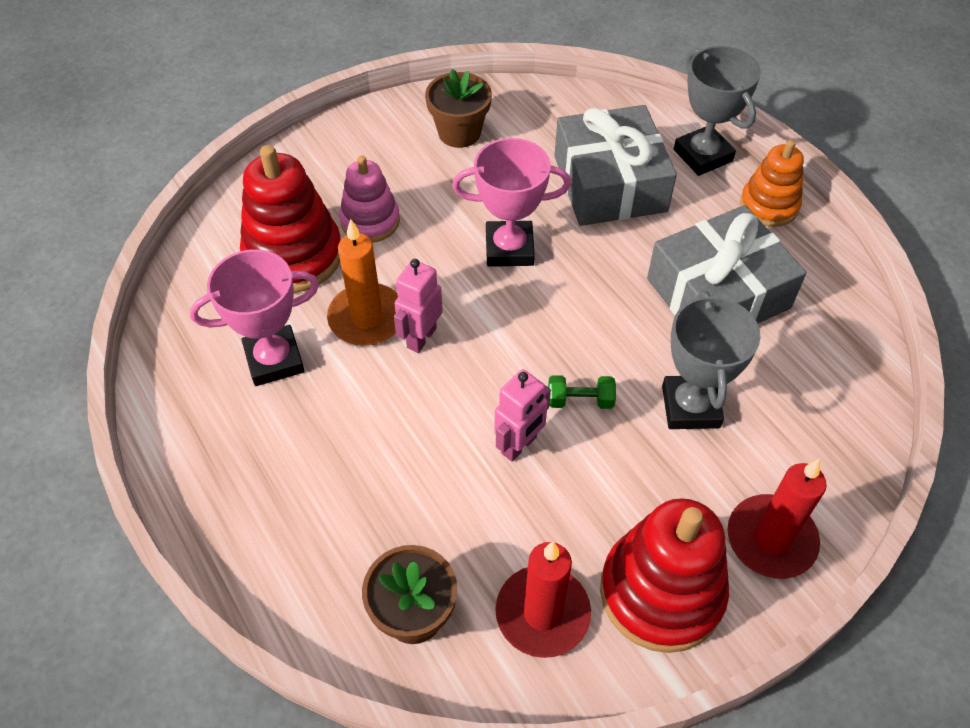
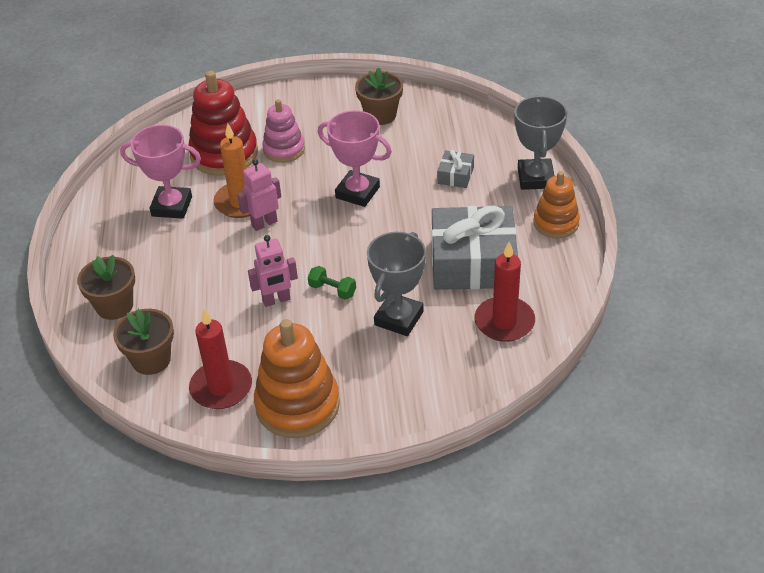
camera: 30 degrees right, 10 degrees down
(299, 551) = (114, 306): none -> brown flower pot
(610, 183) = (455, 175): grey gift -> grey gift, size x0.44
(661, 592) = (297, 405): red stacking toy -> orange stacking toy
(771, 539) = (387, 405): red candle -> red candle (504, 322)

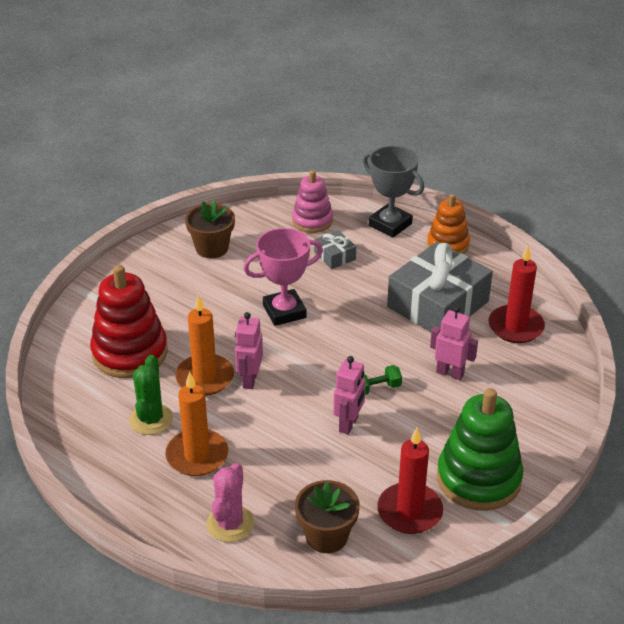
camera: 50 degrees left, 5 degrees down
(114, 306) = (230, 524): brown flower pot -> pink cactus
(161, 249) = (197, 455): none -> orange candle
(172, 206) = (151, 419): pink trophy -> green cactus
(284, 149) = (175, 318): pink stacking toy -> pink stacking toy (312, 220)
(297, 405) = (478, 479): orange stacking toy -> green stacking toy
(399, 318) = (450, 373): grey trophy -> pink robot

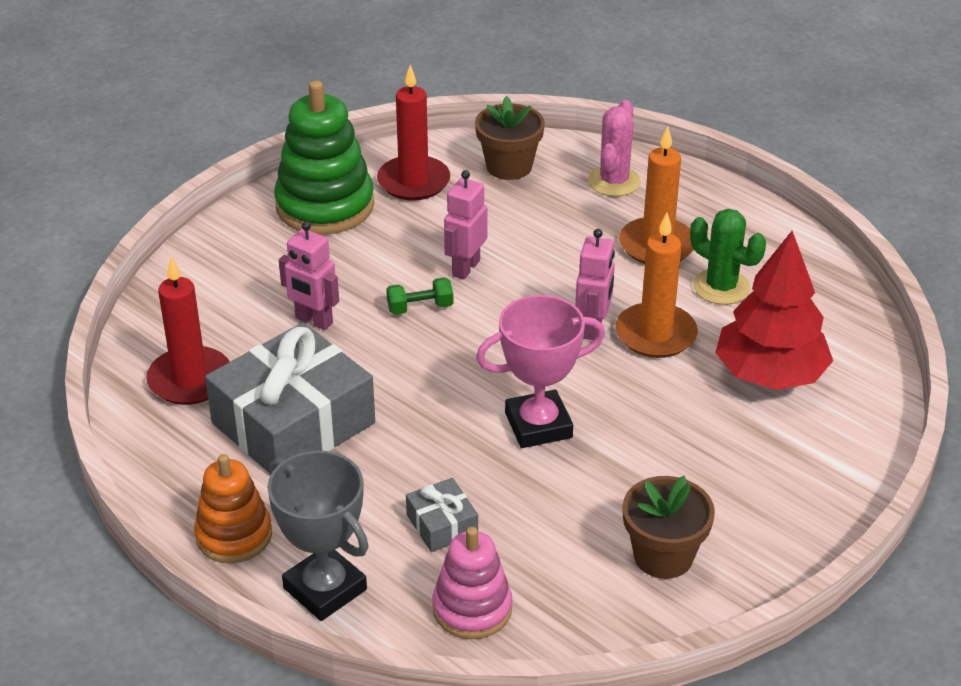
camera: 175 degrees left, 0 degrees up
(130, 353) = (769, 375): red stacking toy -> red tree
(151, 419) = (721, 287): green cactus -> green cactus turned 60 degrees counterclockwise

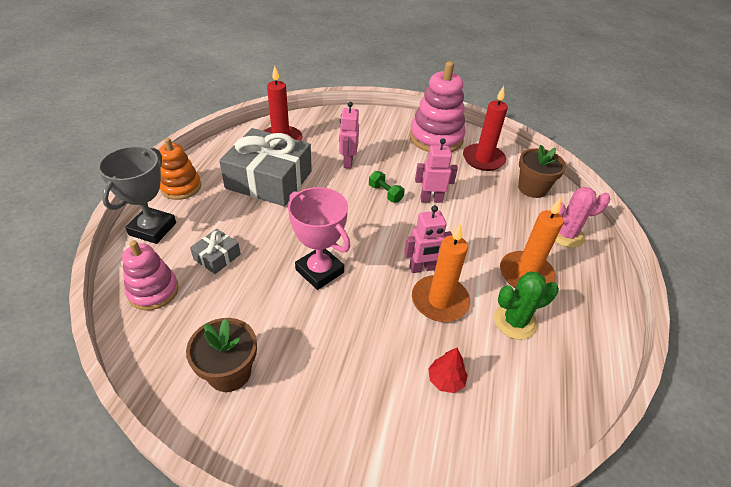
camera: 60 degrees right, 5 degrees up
(325, 206) = (436, 138): green stacking toy -> pink stacking toy
(721, 287) = (515, 321): green cactus -> green cactus turned 60 degrees clockwise
(769, 375) = (445, 380): red tree -> red tree, size x0.43

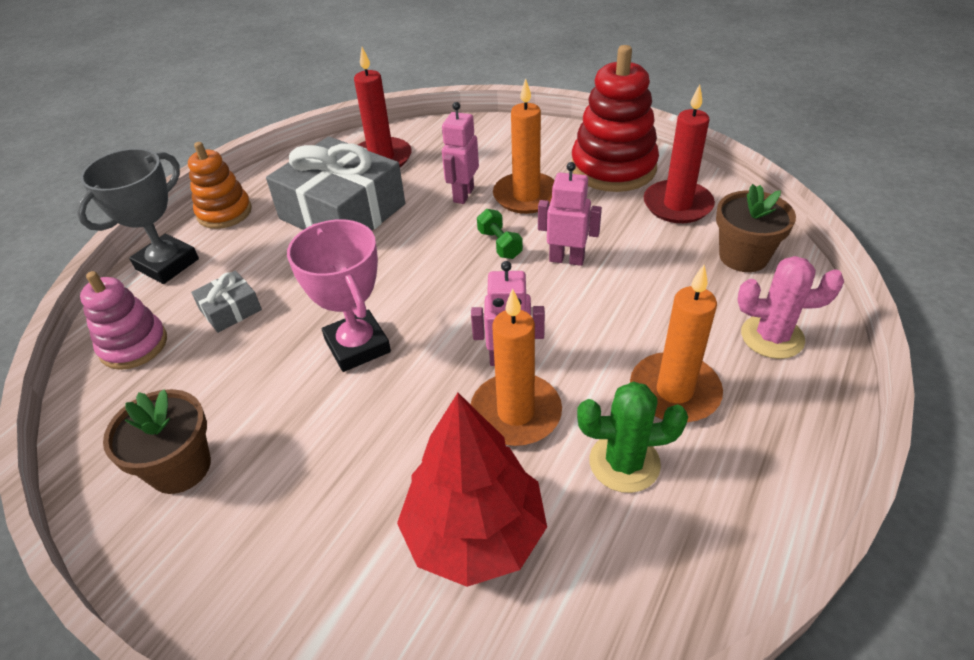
camera: 20 degrees right, 0 degrees up
(389, 160) = (526, 196): none -> orange candle
(436, 138) = (613, 168): pink stacking toy -> red stacking toy
(445, 380) = (474, 533): red tree -> red tree, size x2.33

